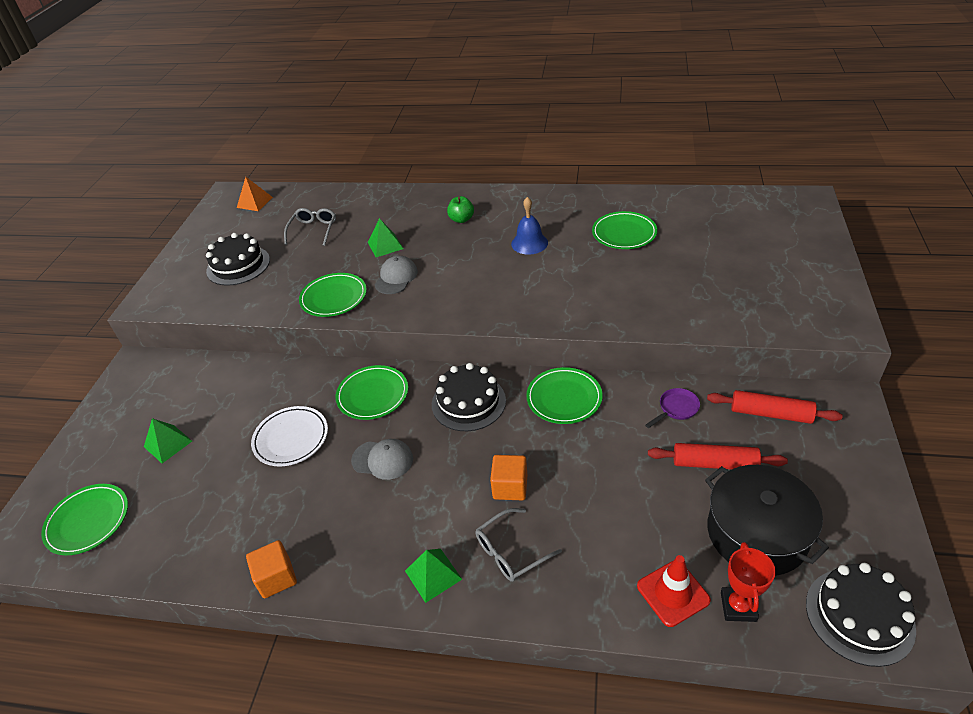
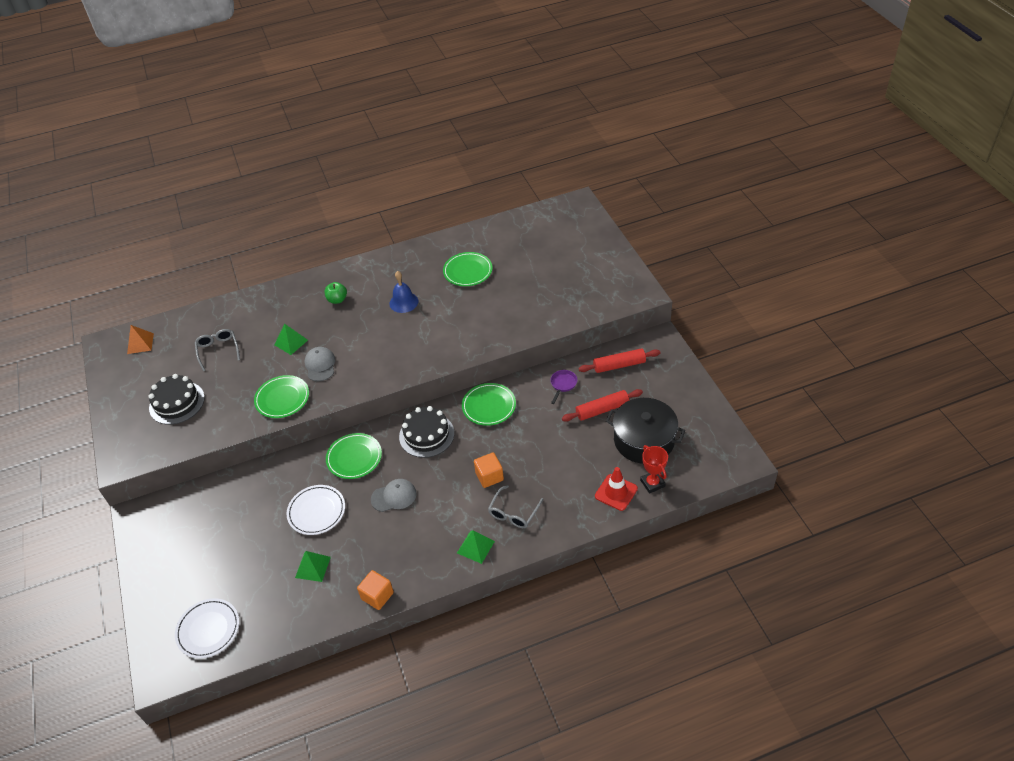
camera: 30 degrees left, 5 degrees up
(88, 521) = (208, 629): green plate -> white plate
(168, 443) = (223, 556): green pyramid -> green pyramid (313, 567)
(859, 616) = (712, 460): black cake -> none

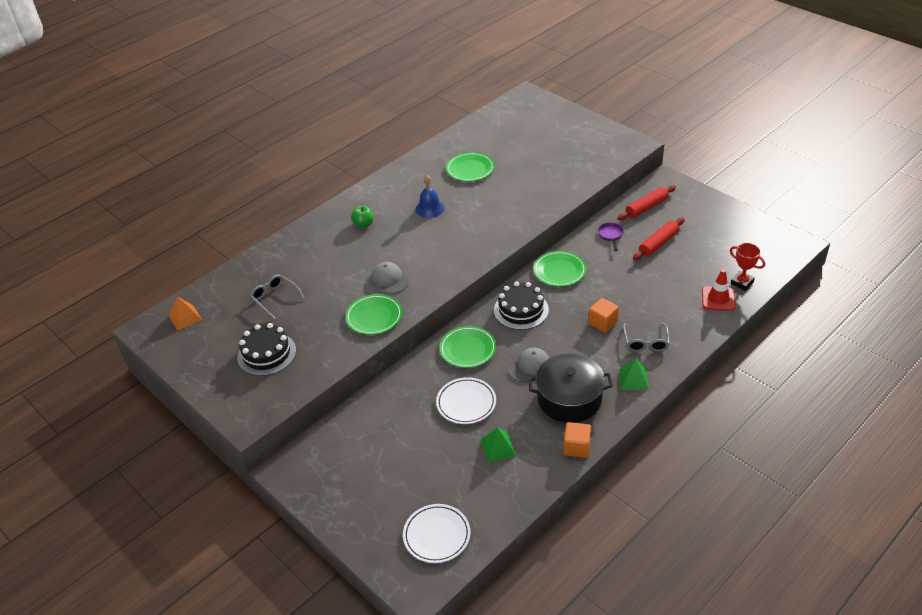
camera: 25 degrees left, 5 degrees down
(291, 342) = (345, 270): green pyramid -> none
(644, 440) = (710, 254): black pot -> black pot (569, 398)

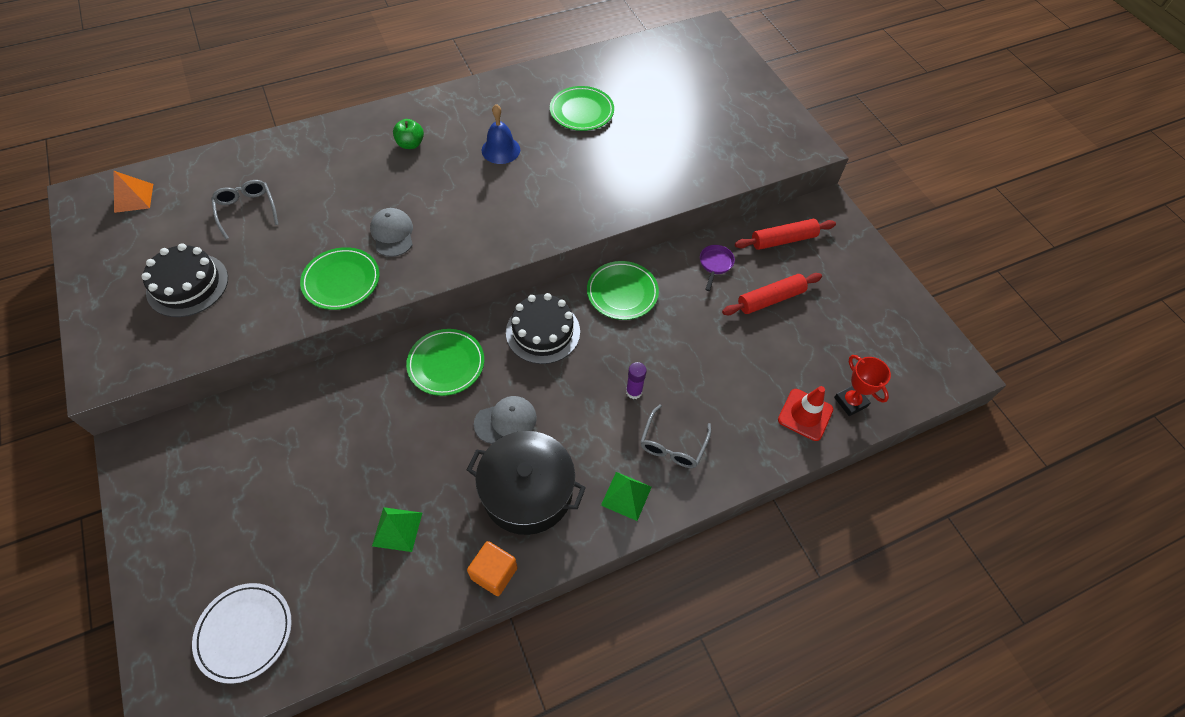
camera: 15 degrees right, 15 degrees up
(466, 403) = (398, 443): white plate -> none
(602, 323) = (634, 391): orange cube -> purple glue stick

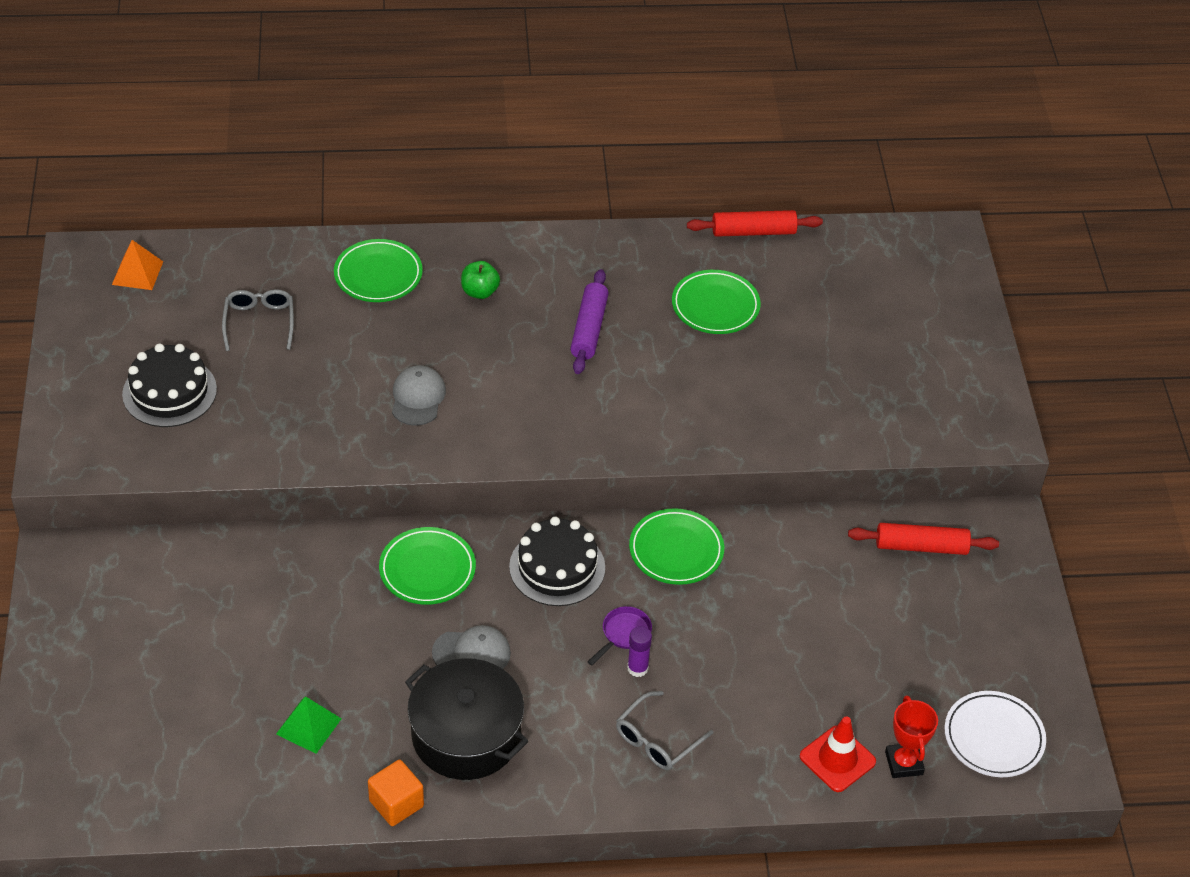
camera: 20 degrees right, 10 degrees down
(245, 633) = (120, 773): white plate -> white plate (993, 737)
(341, 281) = (340, 436): green plate -> green plate (378, 275)
(501, 150) = (589, 329): blue bell -> purple rolling pin
(626, 495) = (577, 775): green pyramid -> none
(715, 264) = (813, 551): purple pan -> purple pan (623, 634)
(770, 299) = (864, 614): red rolling pin -> red rolling pin (753, 232)

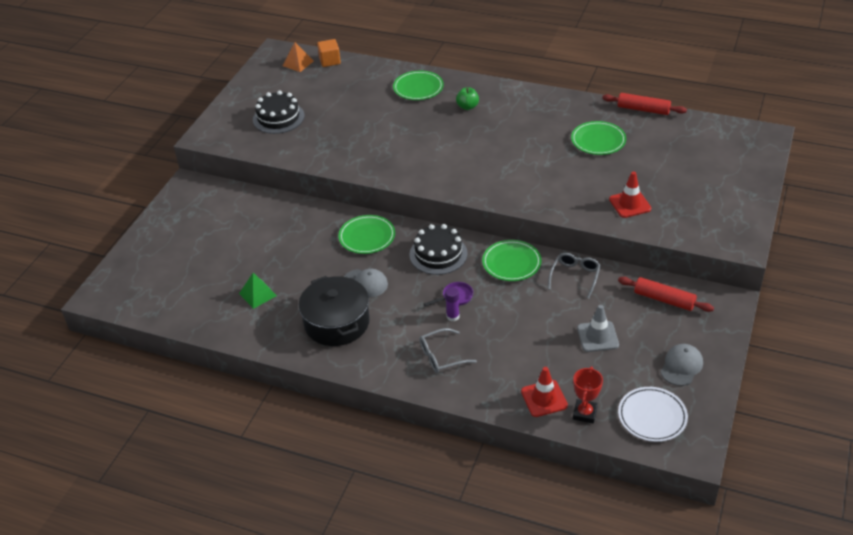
camera: 30 degrees right, 5 degrees down
(259, 322) = (343, 97): grey glasses -> grey glasses (575, 276)
(396, 803) = (278, 345): orange cube -> orange cube (330, 61)
(417, 398) = (402, 148): grey cap -> grey cap (681, 366)
(589, 329) = (517, 136): purple rolling pin -> none
(817, 407) = (630, 204): none -> red traffic cone
(861, 635) = (597, 336): none -> grey traffic cone

